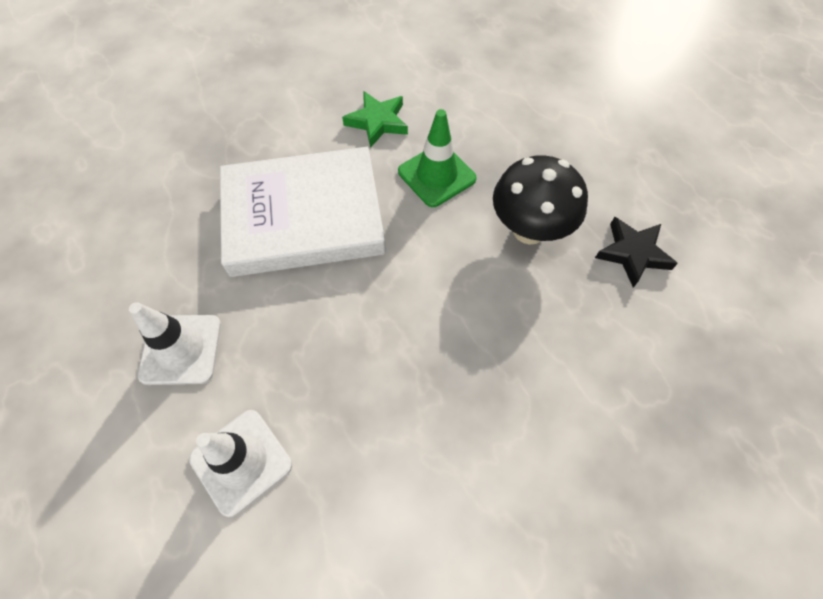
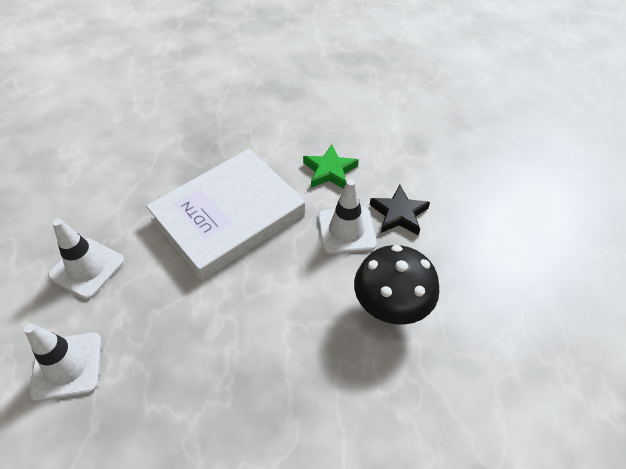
camera: 30 degrees right, 10 degrees down
(304, 217) = (228, 216): white book -> white book turned 60 degrees counterclockwise
(436, 175) = (346, 230): green traffic cone -> white traffic cone
(633, 253) = (468, 373): black star -> black star (399, 214)

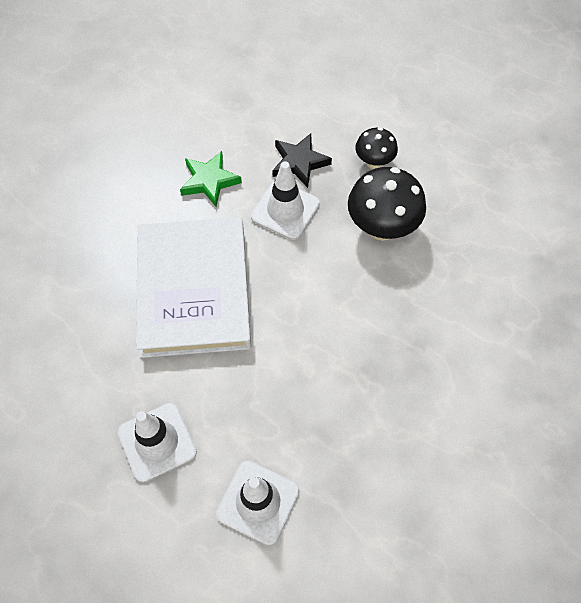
camera: 55 degrees left, 10 degrees up
(450, 264) = (374, 162): none -> black mushroom

